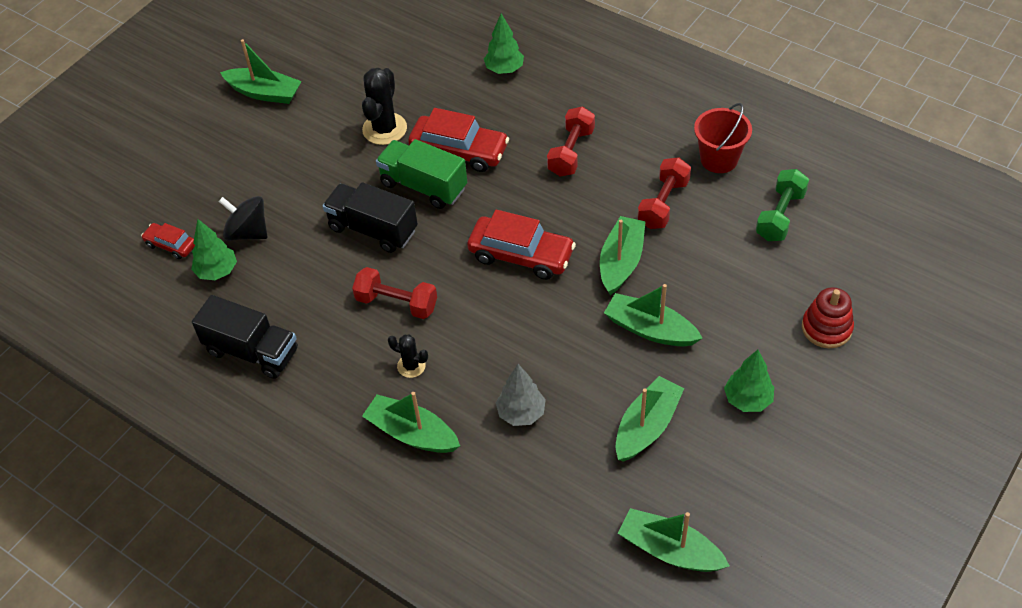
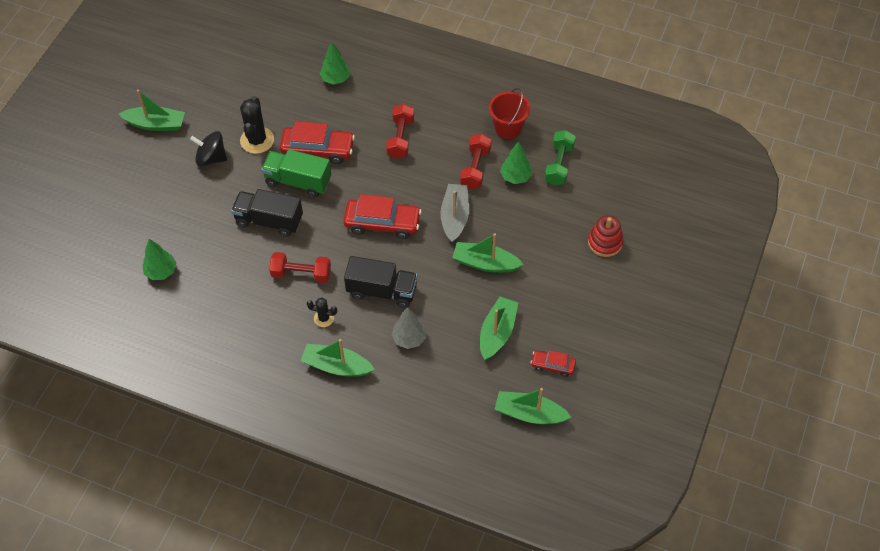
camera: 15 degrees left, 5 degrees up
(171, 245) = (119, 257): red car -> red car (553, 365)
(248, 232) = (175, 238): black spinning top -> black spinning top (211, 158)
(252, 351) = (205, 327): black truck -> black truck (382, 291)
(621, 262) = (455, 217): green boat -> grey boat
(747, 400) = (561, 302): green tree -> green tree (516, 177)

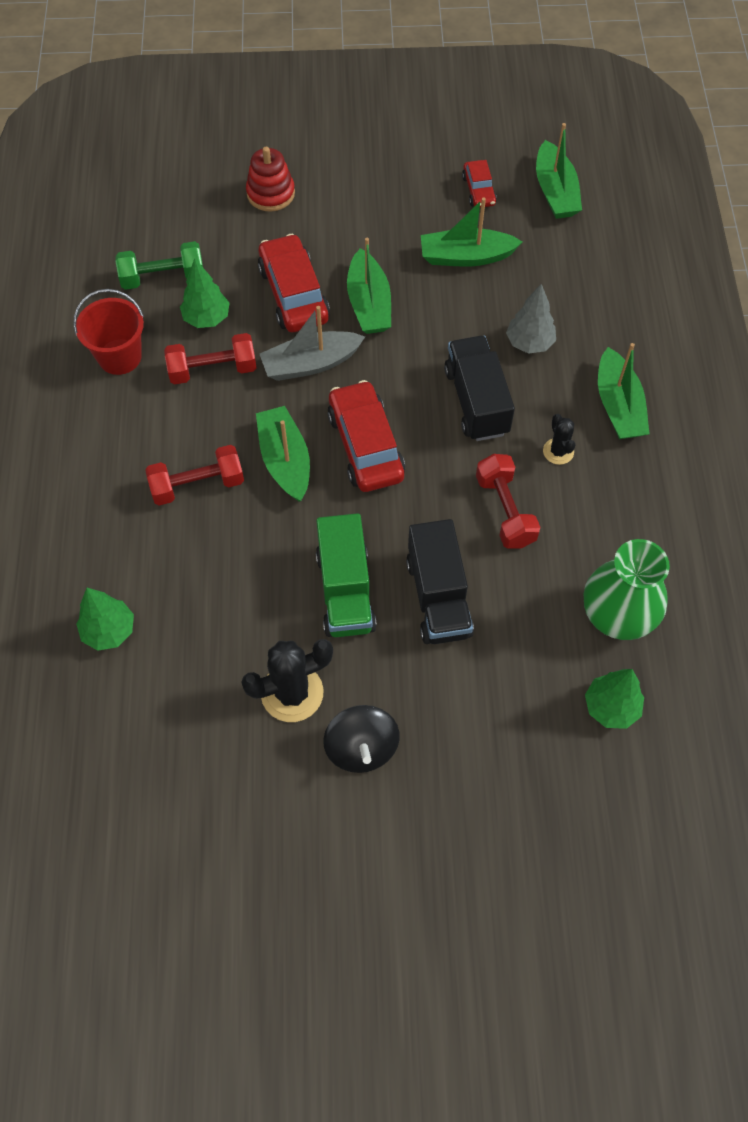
camera: 115 degrees left, 5 degrees up
(156, 124) = (332, 887): green boat -> green boat (285, 460)
(207, 299) = (617, 616): none -> green vase
(318, 150) = (270, 591): red car -> red car (293, 294)

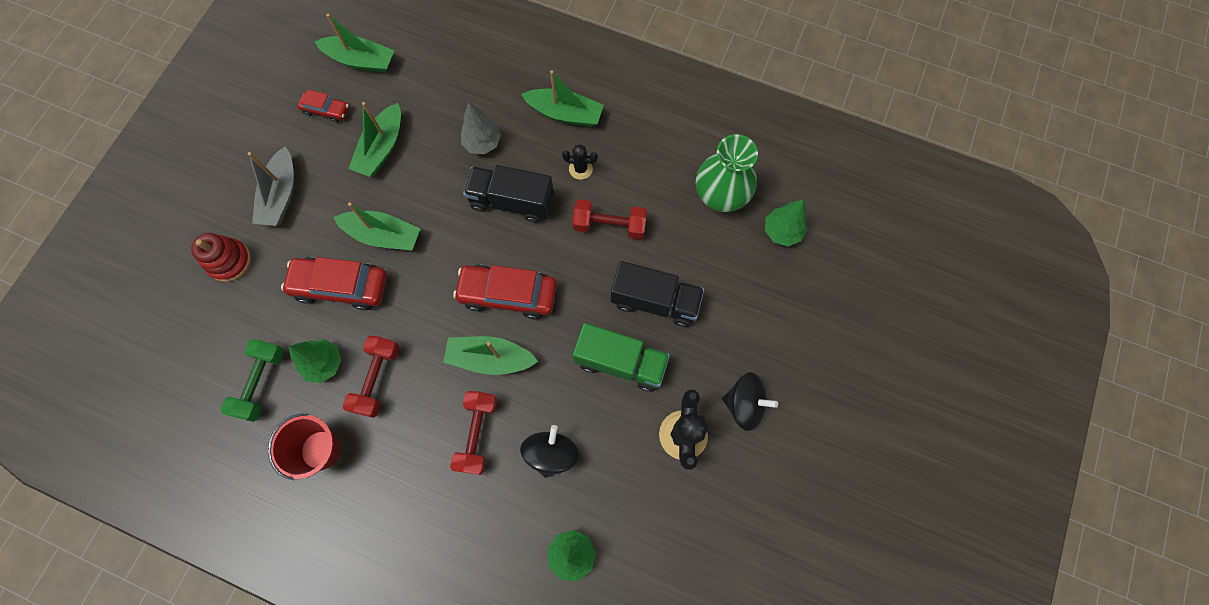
camera: 65 degrees left, 10 degrees up
(209, 565) = (551, 453): none -> black spinning top
(310, 363) = (414, 302): grey boat -> grey boat (281, 195)

